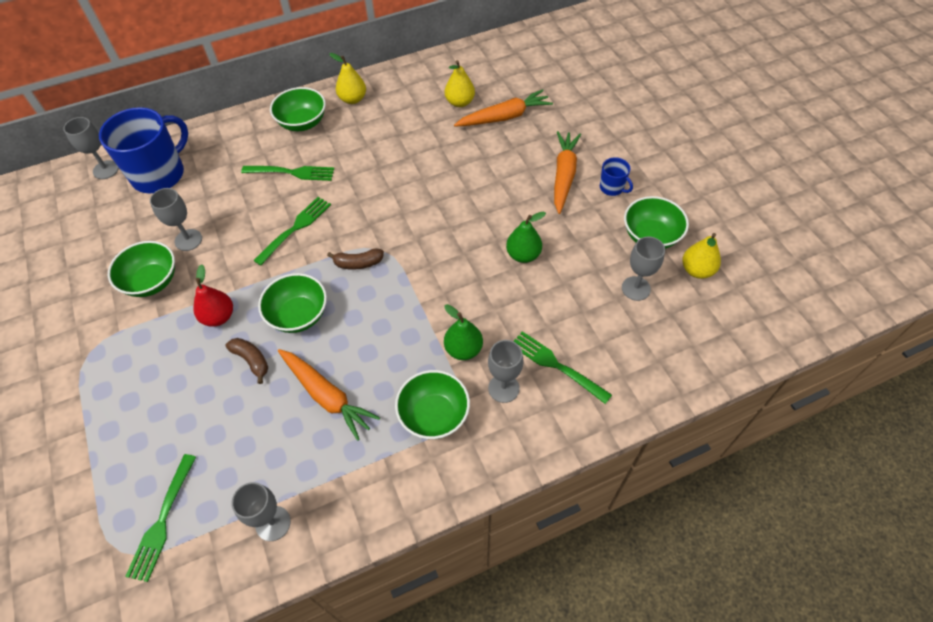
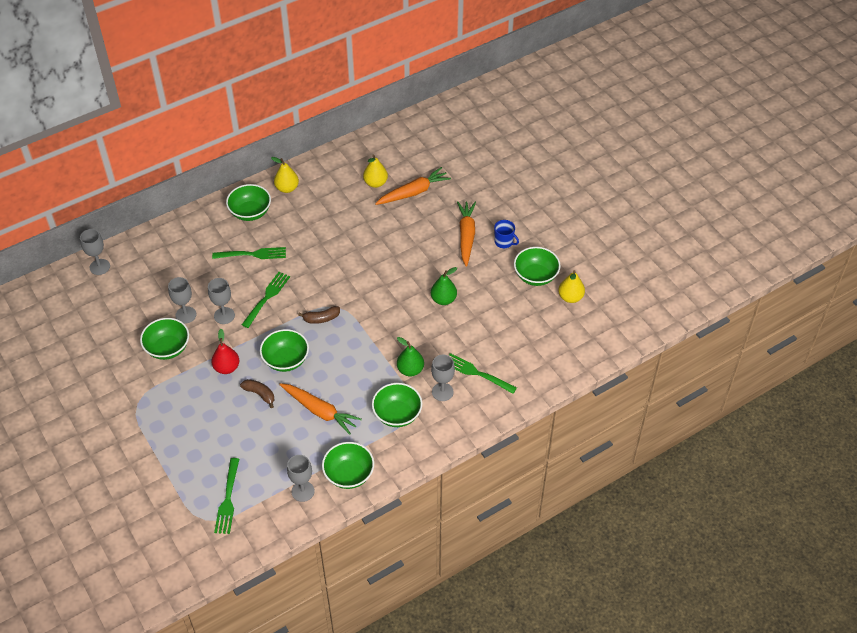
camera: 10 degrees left, 5 degrees down
(159, 174) = (145, 266): blue mug -> none
(346, 504) = (349, 474): none -> green bowl
(636, 288) = (527, 315): grey goblet -> grey goblet (224, 315)

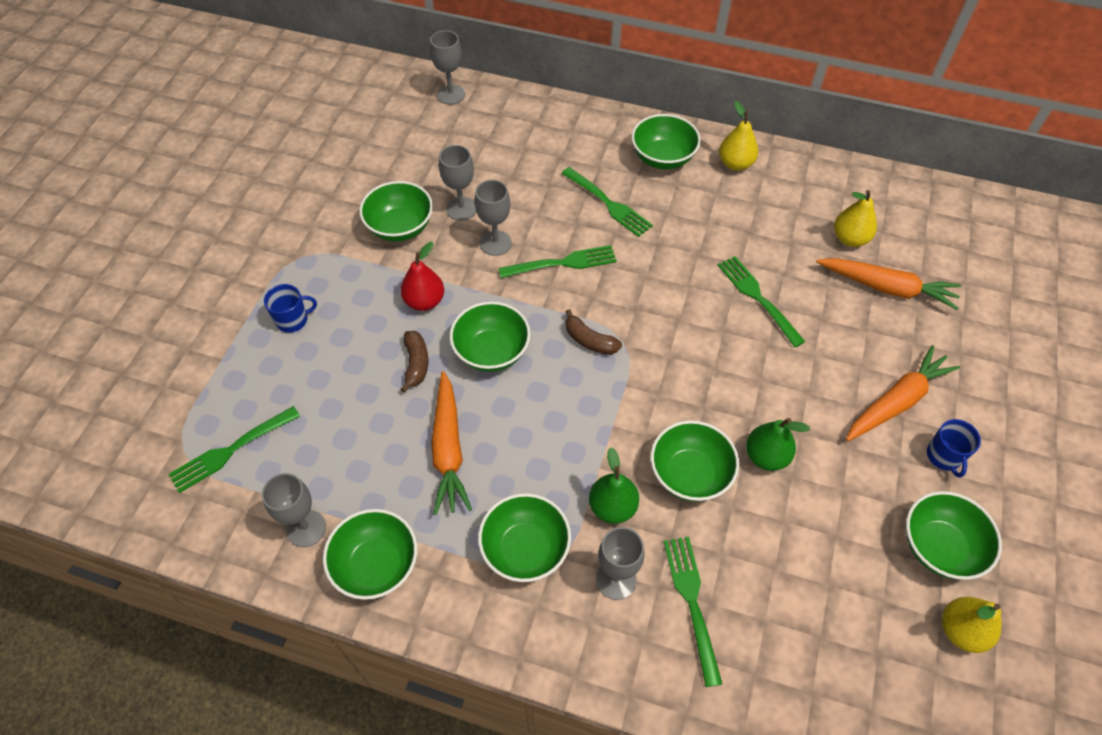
camera: 50 degrees right, 5 degrees up
(176, 430) = (293, 320): none -> blue mug
(368, 240) = (758, 298): none -> green fork
(424, 332) = (689, 474): none -> green bowl

